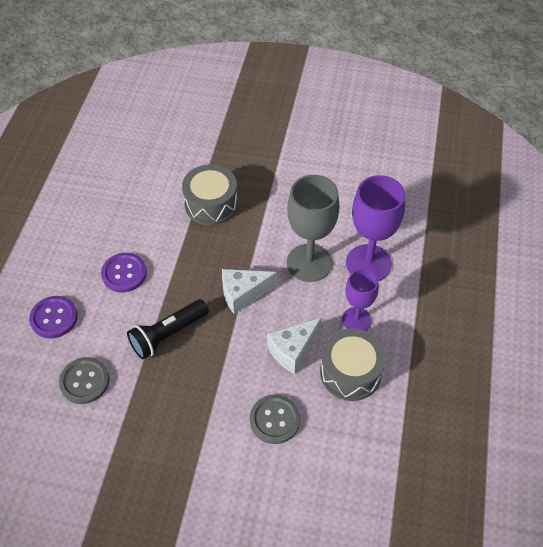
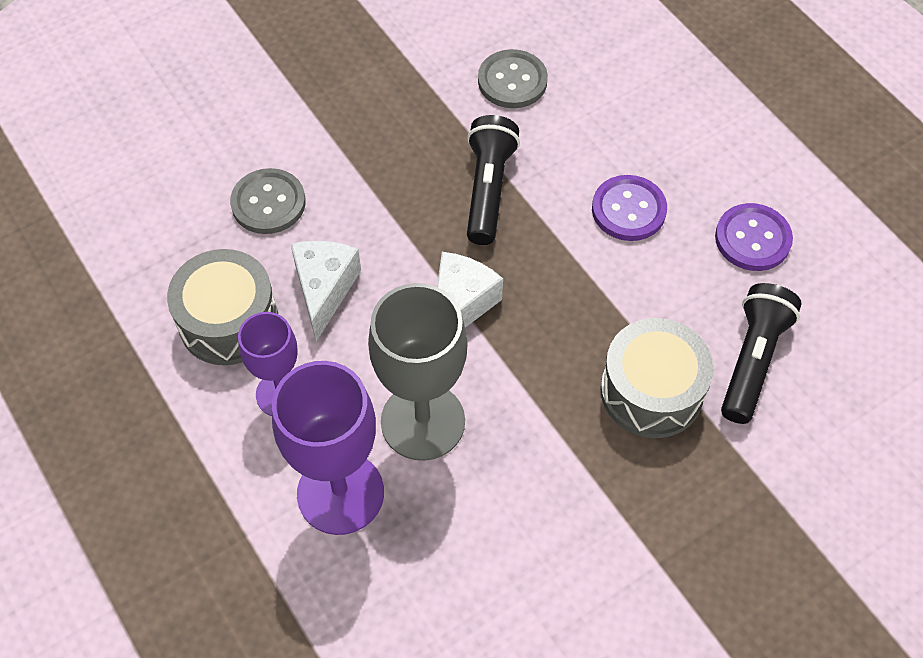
camera: 135 degrees right, 5 degrees up
(54, 318) = (631, 106): purple button -> purple button (752, 239)
(162, 185) = (752, 360): none -> black flashlight

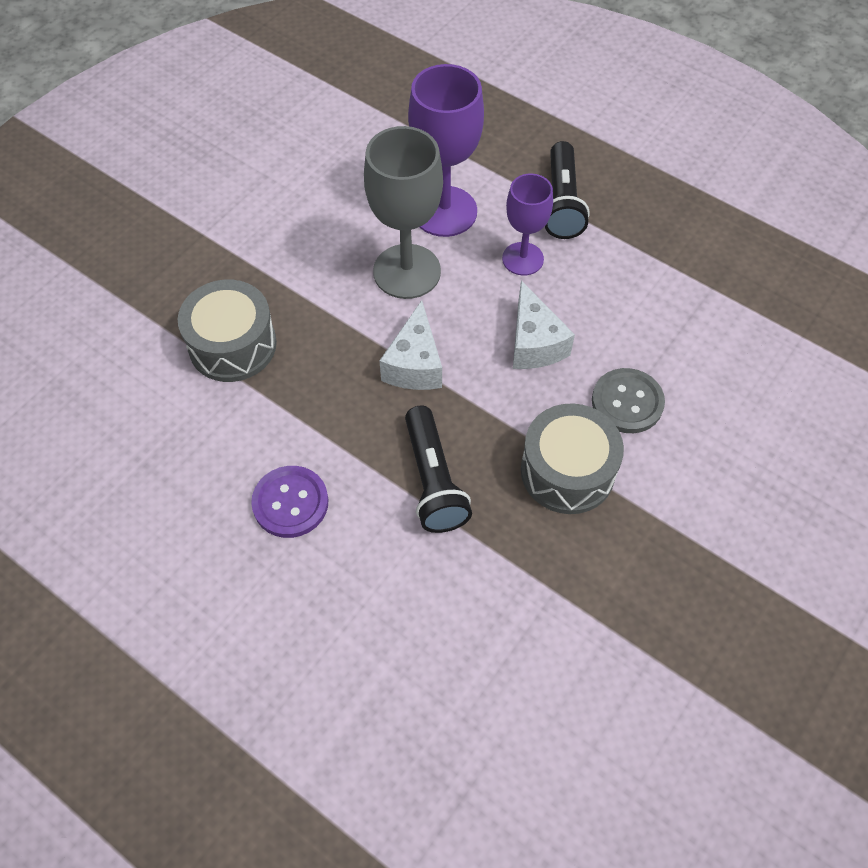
camera: 160 degrees right, 0 degrees up
(228, 321) = (595, 296): grey drum -> grey drum (567, 471)
(512, 81) = (458, 619): grey button -> none
(752, 239) = (162, 510): purple button -> none
(752, 360) = (150, 395): black flashlight -> black flashlight (562, 203)

